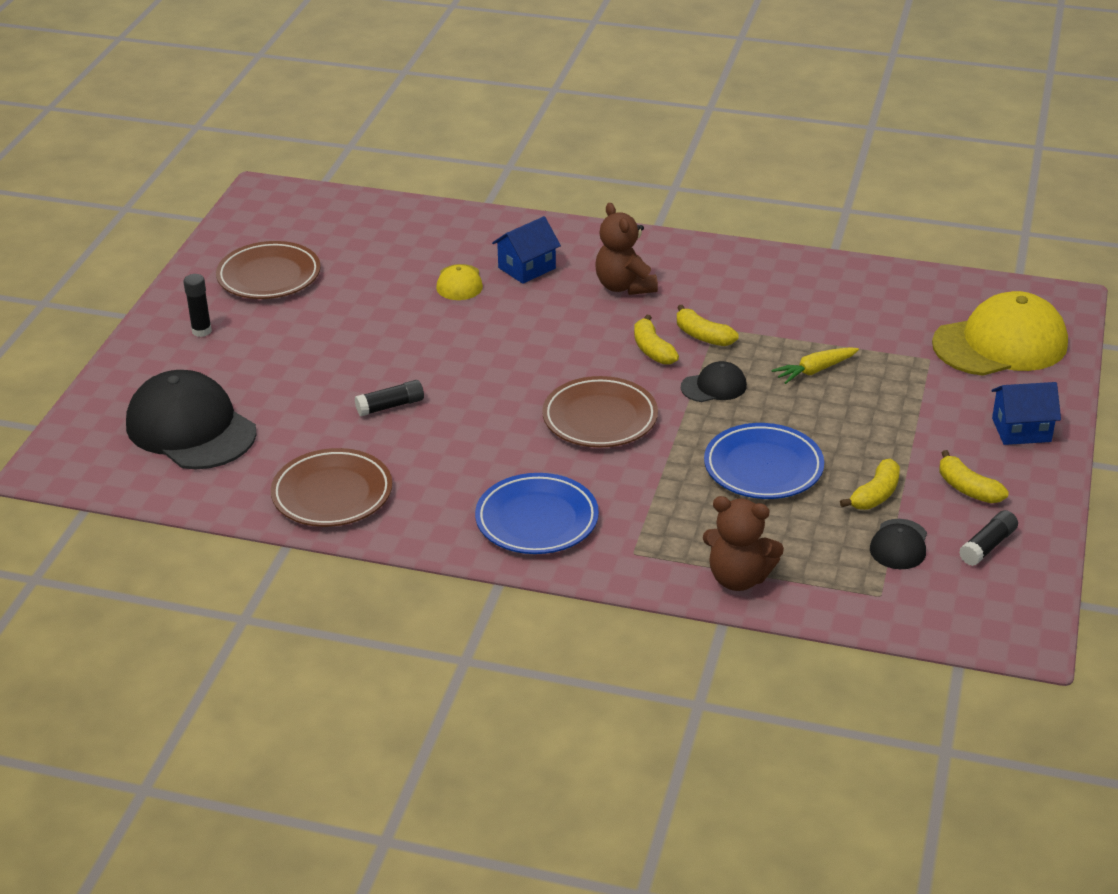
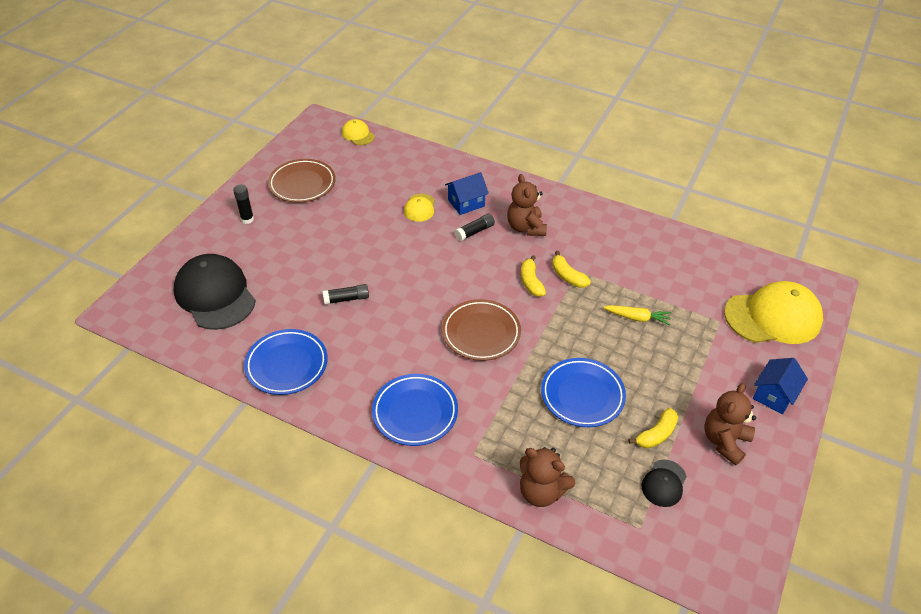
camera: 10 degrees right, 10 degrees up
(331, 203) = (358, 134): none -> yellow cap
(332, 494) = (287, 365): brown plate -> blue plate
(714, 386) = (565, 319): black cap -> none
(815, 371) = (637, 318): yellow carrot -> yellow carrot turned 150 degrees counterclockwise
(967, 489) = (724, 441): yellow banana -> brown teddy bear
(987, 546) = (729, 497): black glue stick -> black glue stick (474, 232)
(1021, 430) = (774, 395): blue house -> blue house turned 60 degrees counterclockwise

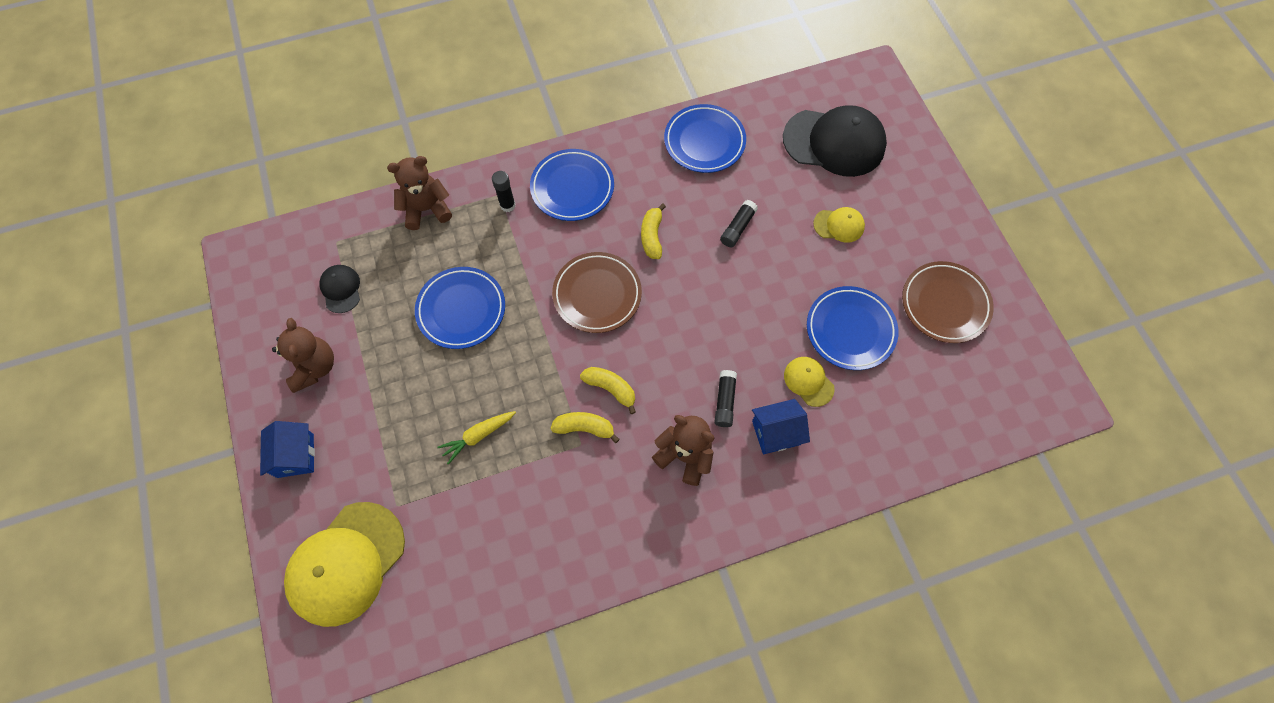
camera: 135 degrees right, 20 degrees up
(247, 219) = (923, 223): black glue stick -> black glue stick (507, 205)
(358, 134) = (1000, 423): yellow cap -> yellow cap (839, 225)
(365, 210) = (850, 330): none -> blue plate
(466, 203) = (776, 432): blue house -> blue house turned 60 degrees clockwise
(656, 434) = (375, 326): yellow banana -> yellow banana (652, 236)

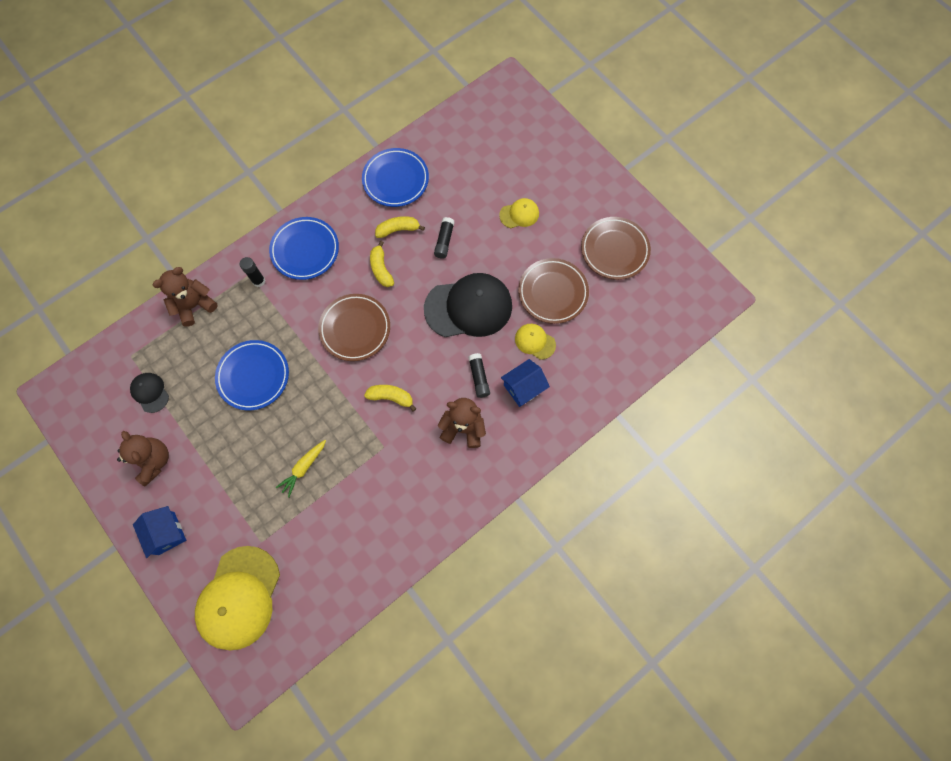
camera: 20 degrees left, 5 degrees up
(584, 428) = (382, 433): yellow banana -> yellow banana (398, 230)
(834, 142) = (495, 149): black cap -> black cap (468, 307)
(850, 330) = (553, 292): blue plate -> brown plate

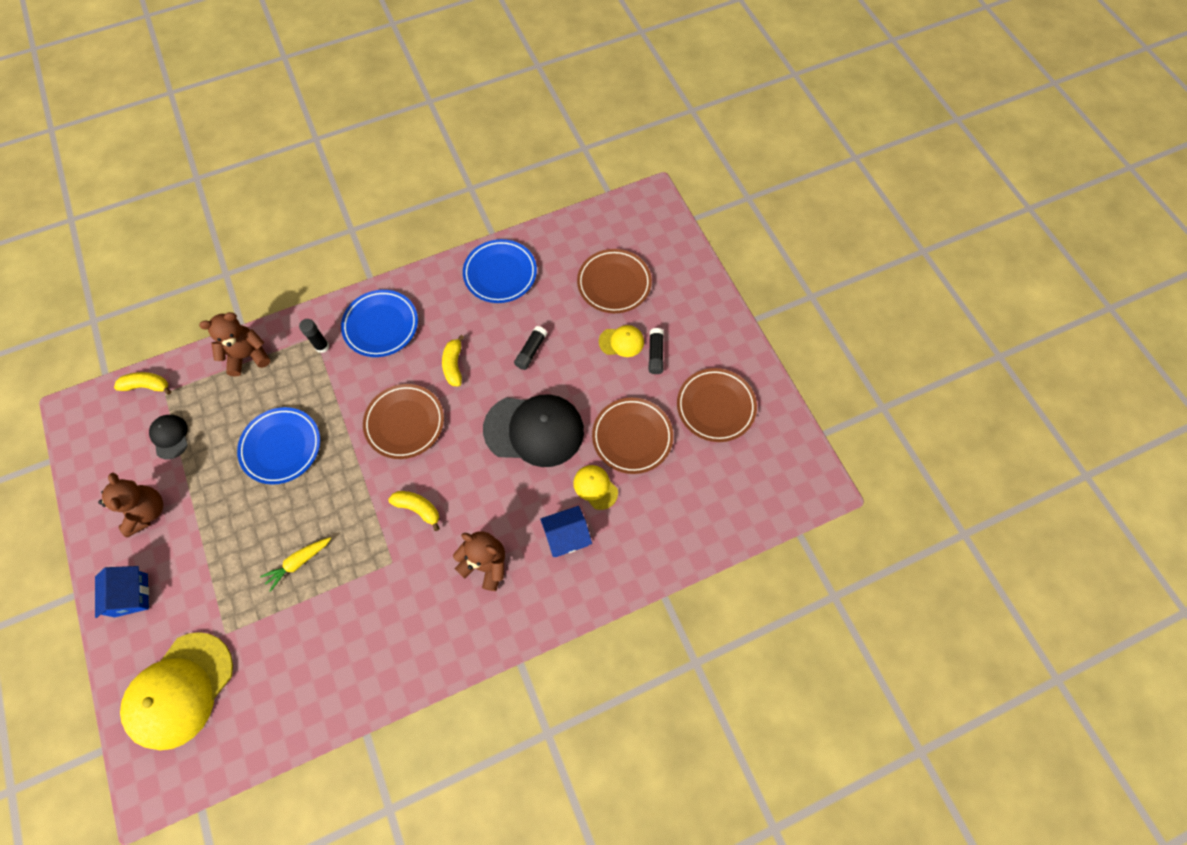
camera: 15 degrees right, 5 degrees down
(398, 230) = (485, 327): yellow banana -> yellow banana (147, 386)
(479, 377) = (520, 512): black glue stick -> black glue stick (655, 354)
(497, 165) = (614, 283): none -> brown plate

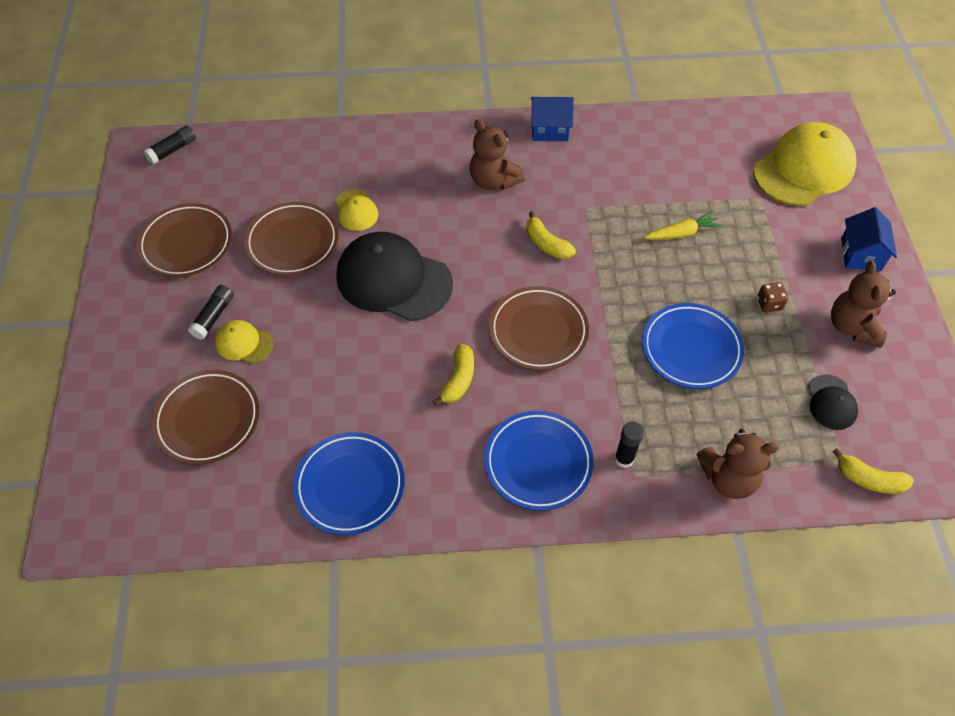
camera: 160 degrees left, 10 degrees down
(218, 511) = (769, 304): none -> brown dice
(531, 351) = (357, 366): black glue stick -> black glue stick (173, 150)
(566, 536) = (405, 180): blue house -> blue house (549, 129)

